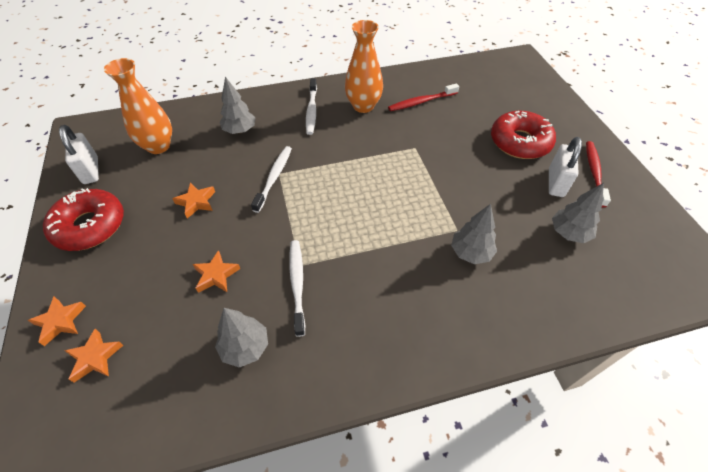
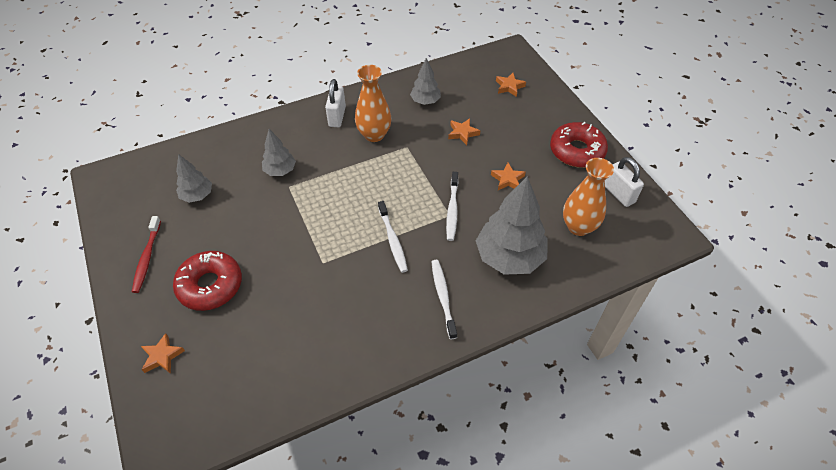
camera: 170 degrees right, 0 degrees up
(60, 321) = (544, 98): orange star -> orange star (162, 356)
(240, 130) = (509, 257): grey tree -> grey tree, size x1.88
(297, 284) = (404, 135): white toothbrush -> white toothbrush (393, 240)
(363, 106) = (384, 313): orange vase -> orange vase (374, 135)
(421, 102) = (315, 331): red toothbrush -> none
(556, 183) = (190, 241): white padlock -> white padlock (337, 117)

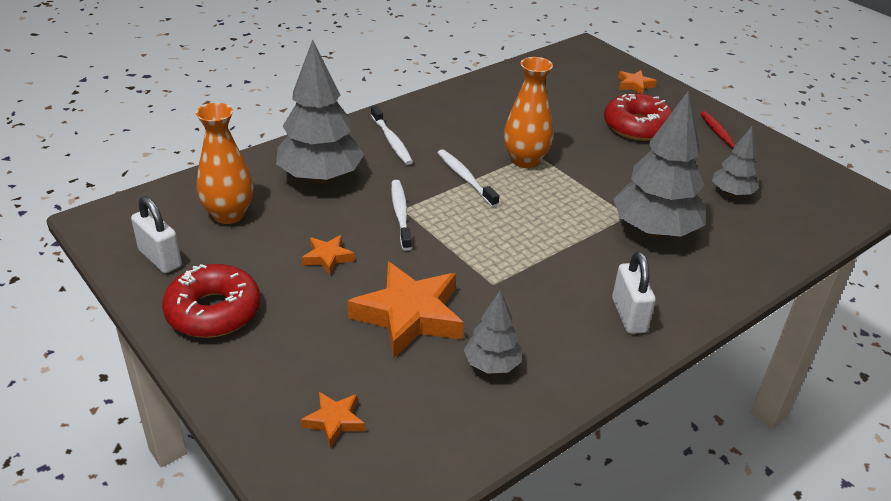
camera: 165 degrees right, 15 degrees down
(280, 171) = (654, 231): grey tree -> grey tree, size x1.88
(374, 135) = (552, 294): orange vase -> orange vase (525, 160)
(463, 133) = (409, 316): orange star -> orange star, size x2.09

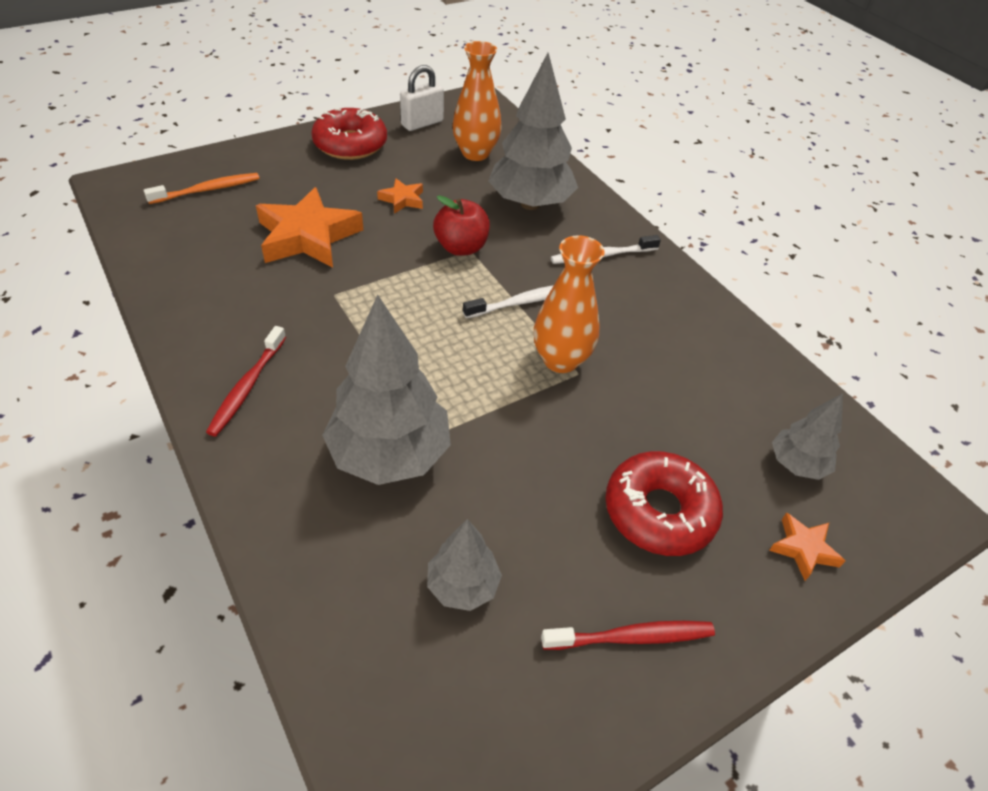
camera: 95 degrees right, 10 degrees up
(334, 421) = (207, 190): orange star -> orange toothbrush
(400, 214) = (461, 247): white toothbrush -> red apple
(492, 365) = (224, 275): grey tree -> grey tree (796, 464)
(629, 315) = (247, 387): white padlock -> red toothbrush

